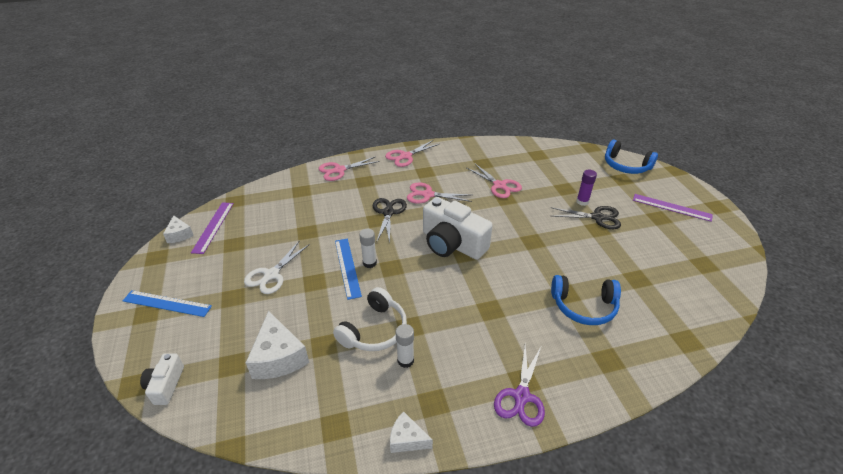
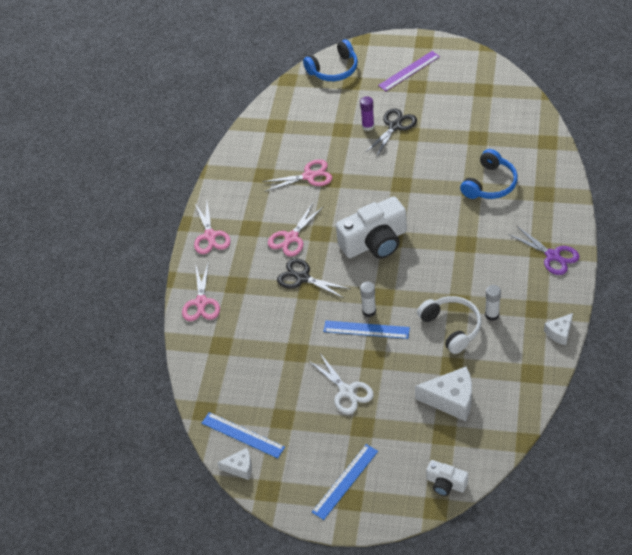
camera: 60 degrees left, 10 degrees up
(213, 227) = (242, 435): purple ruler -> blue ruler

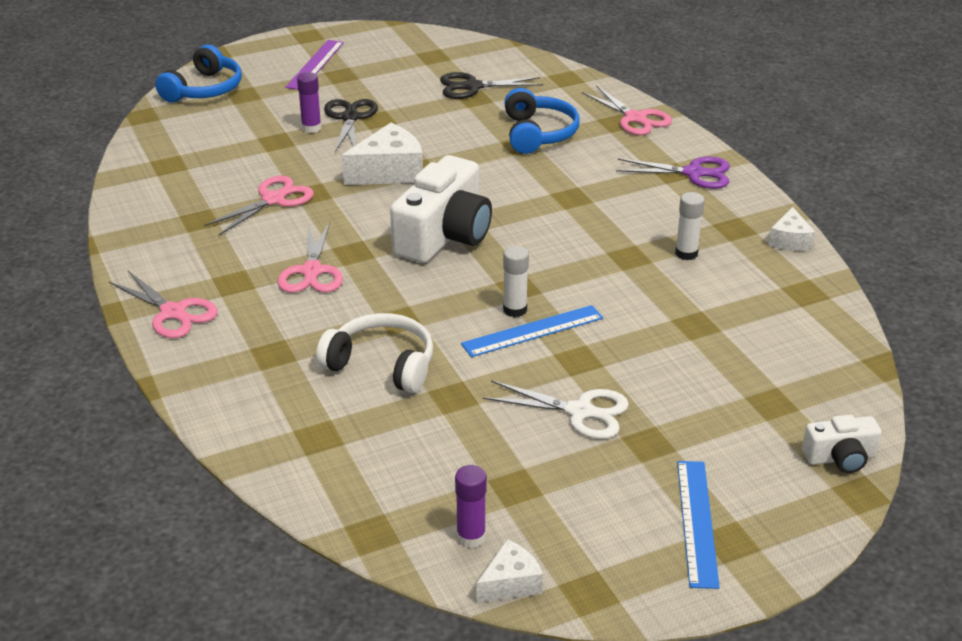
camera: 40 degrees left, 15 degrees down
(201, 302) = (233, 396): pink scissors -> pink scissors (635, 118)
(242, 435) = (471, 537): blue ruler -> purple glue stick
(302, 278) = (375, 309): black scissors -> black scissors (472, 87)
(451, 327) = (649, 285): white headphones -> white headphones (382, 365)
(451, 399) = (737, 360): white cheese -> white cheese (389, 172)

